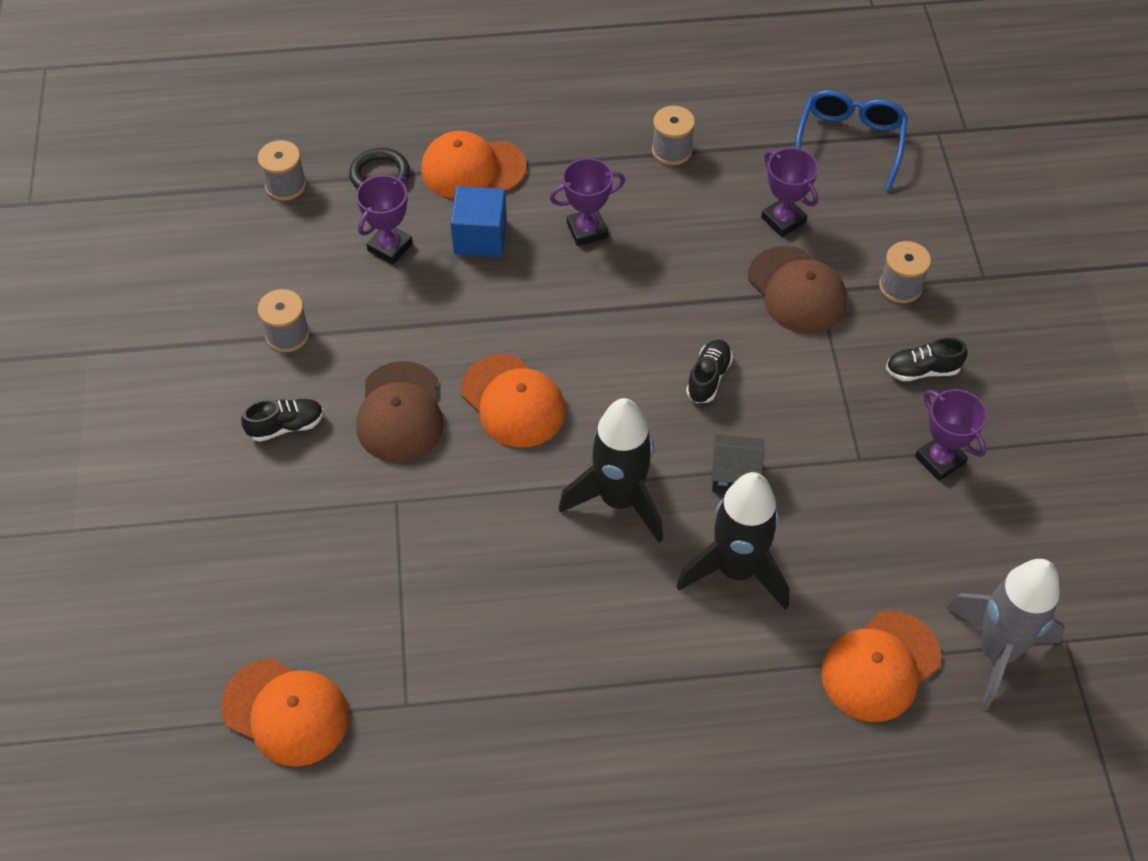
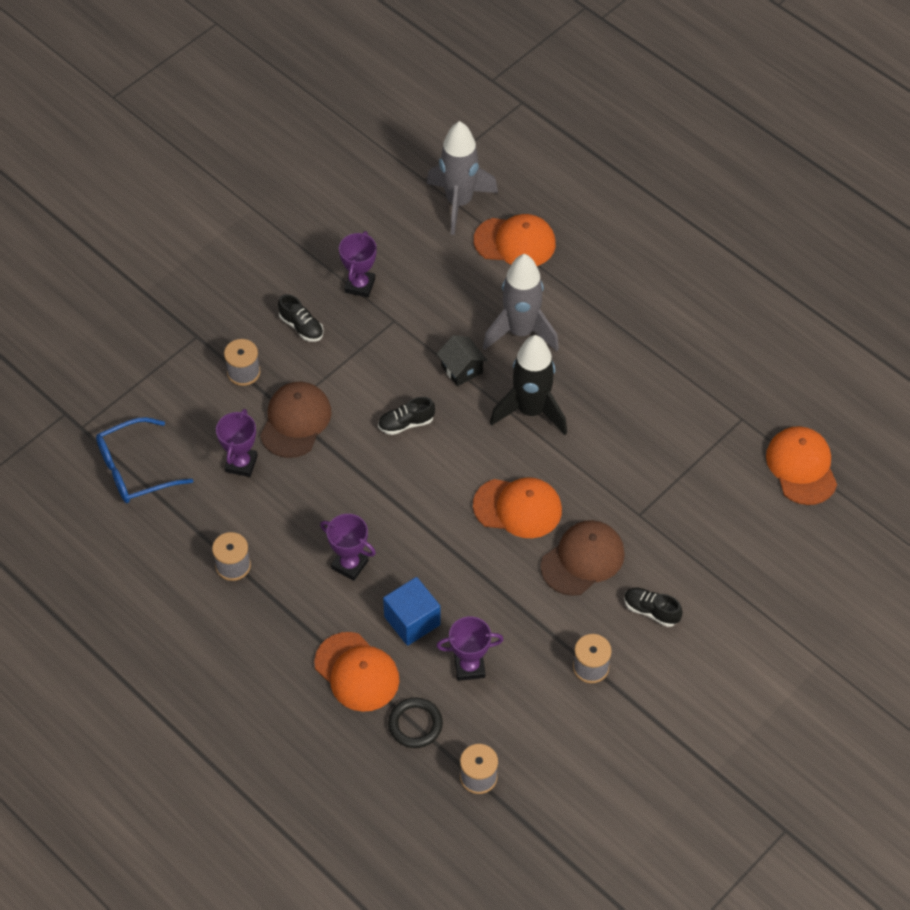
camera: 130 degrees left, 0 degrees up
(513, 401) = (518, 508): orange cap -> orange cap turned 90 degrees clockwise
(736, 570) = (520, 332): black rocket -> grey rocket

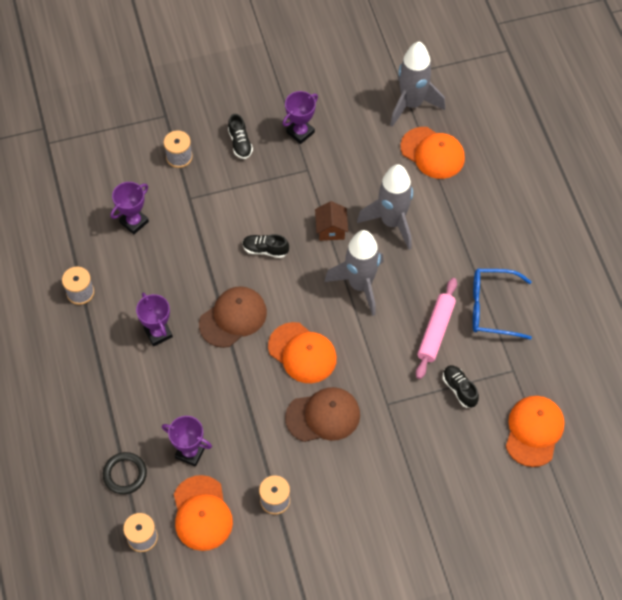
camera: 30 degrees right, 5 degrees up
(134, 470) = (61, 190): blue glasses -> blue glasses (492, 308)
(295, 421) = (190, 210): brown cap -> brown cap (233, 318)
(357, 672) = (111, 414): orange cap -> orange cap (202, 513)
(412, 621) = (173, 397): blue cube -> none
(462, 369) = (331, 229): black house -> brown house
(531, 411) = (360, 285): black rocket -> grey rocket
(639, 419) = (436, 331): none -> pink rolling pin
(651, 611) = (347, 482): black shoe -> black shoe (459, 389)

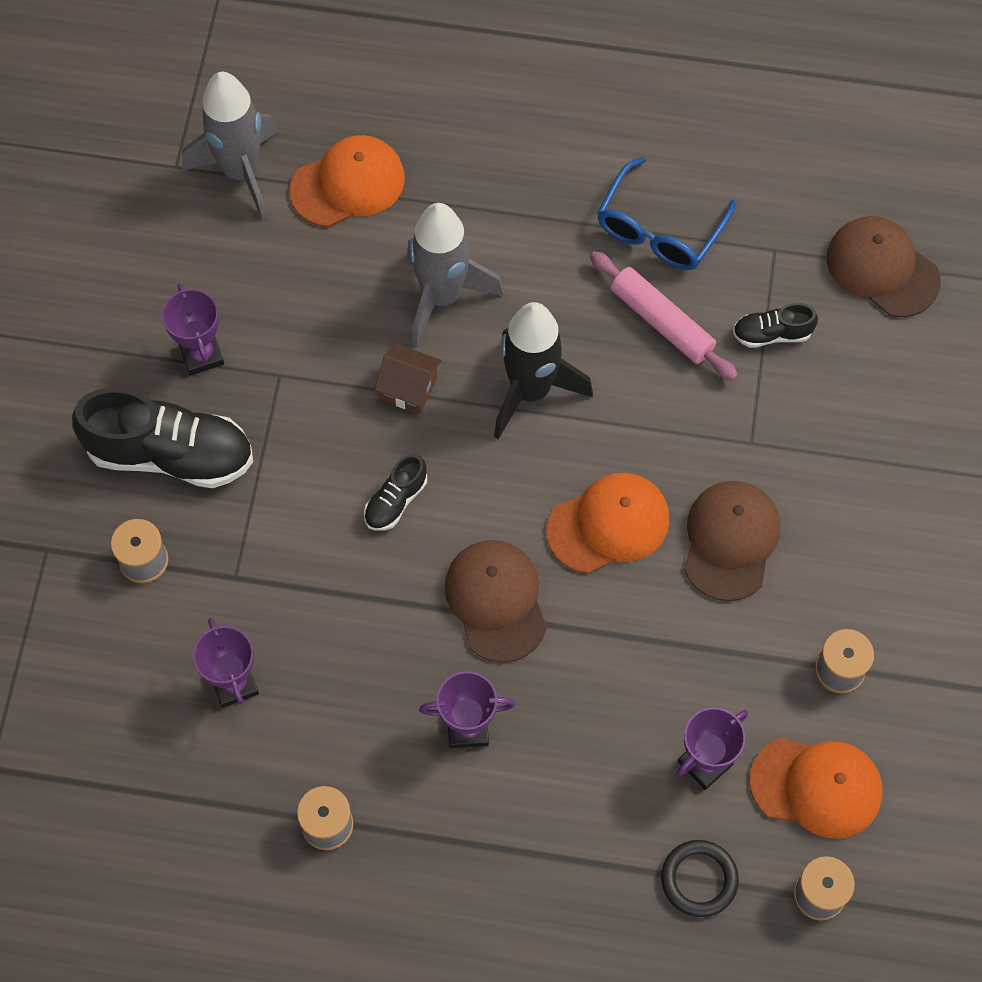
camera: 65 degrees left, 5 degrees up
(240, 143) = (170, 454): black shoe -> black shoe, size x2.08
(360, 285) = (530, 390): grey rocket -> black rocket
(534, 431) = (882, 268): orange cap -> brown cap

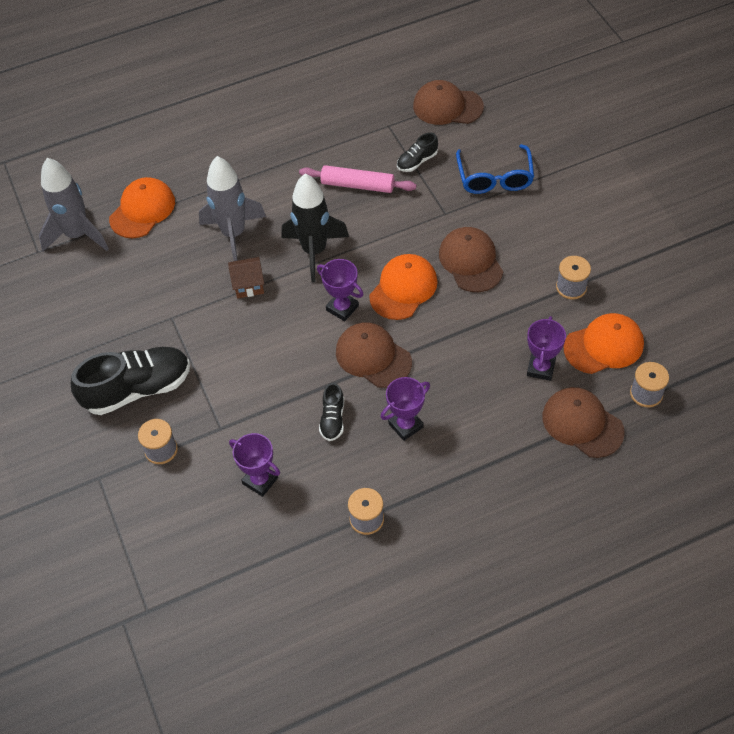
camera: 30 degrees left, 10 degrees down
(202, 355) = (120, 331): purple trophy -> purple trophy (342, 308)
(396, 501) = (282, 341): black shoe -> black shoe (332, 419)
(659, 229) = (324, 146): blue glasses -> blue glasses (494, 178)
(699, 879) = (582, 424): black ring -> brown cap

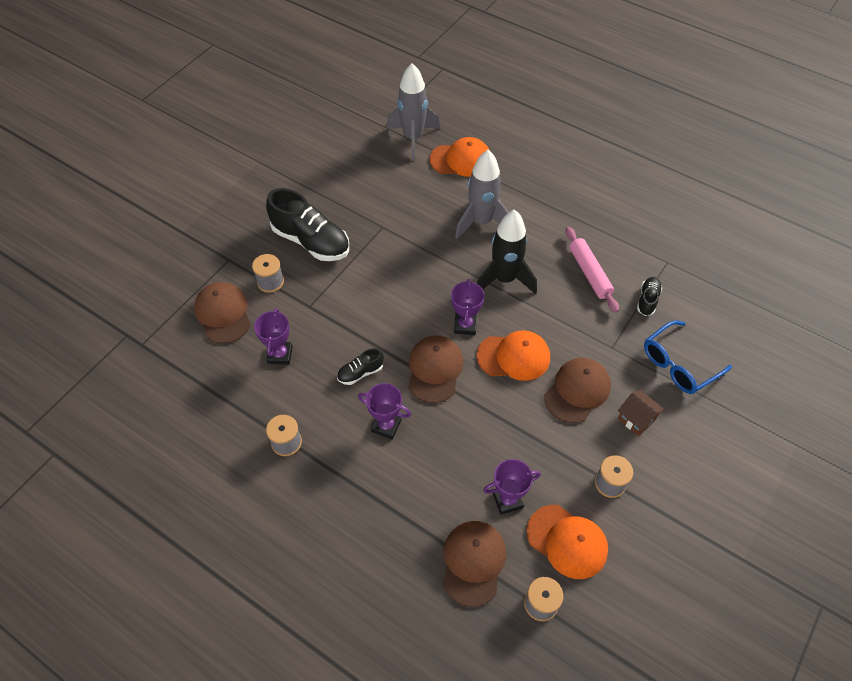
camera: 55 degrees right, 0 degrees up
(248, 285) = (443, 255): brown house -> brown house (636, 419)
(417, 161) = (647, 300): black shoe -> black shoe turned 90 degrees clockwise
(447, 106) = (724, 291): brown cap -> brown cap (223, 314)

